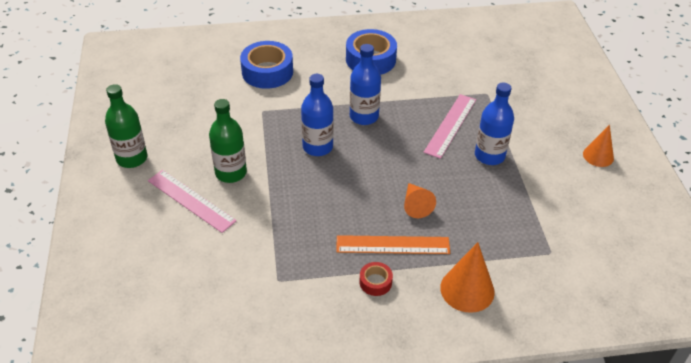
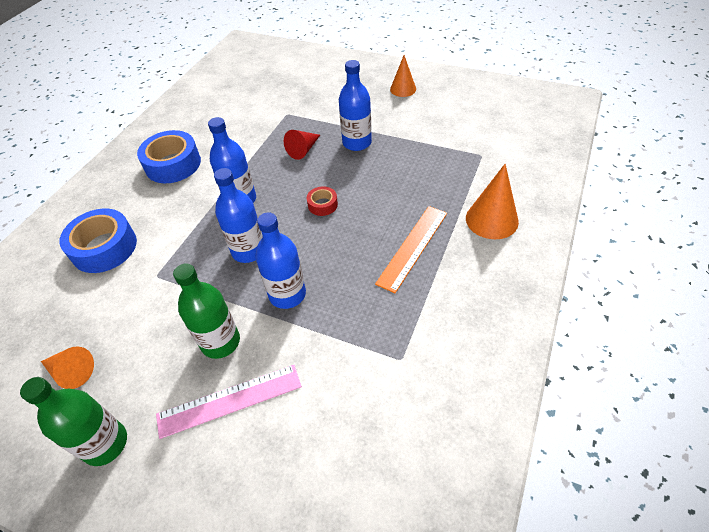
camera: 55 degrees left, 5 degrees up
(292, 188) = (287, 294): none -> blue bottle
(375, 282) = (449, 278): red tape -> red tape (322, 205)
(415, 205) = (377, 211): orange cone -> orange cone (71, 372)
(450, 125) = (303, 150): pink ruler -> red cone

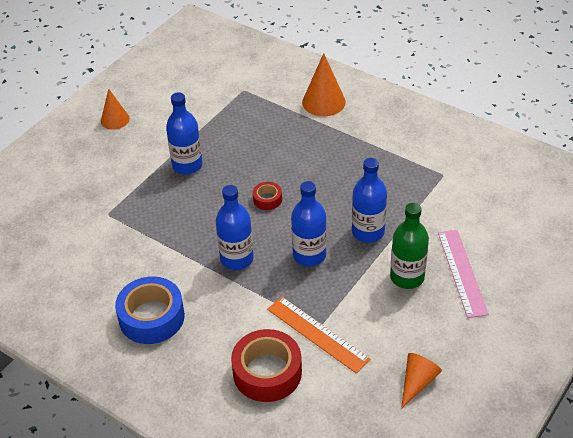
camera: 80 degrees left, 5 degrees down
(104, 248) = (267, 372): blue tape -> red tape
(105, 444) = (488, 350): green bottle -> none
(303, 150) = (179, 205): red cone -> none
(413, 247) = (339, 150): orange ruler -> orange ruler (317, 334)

